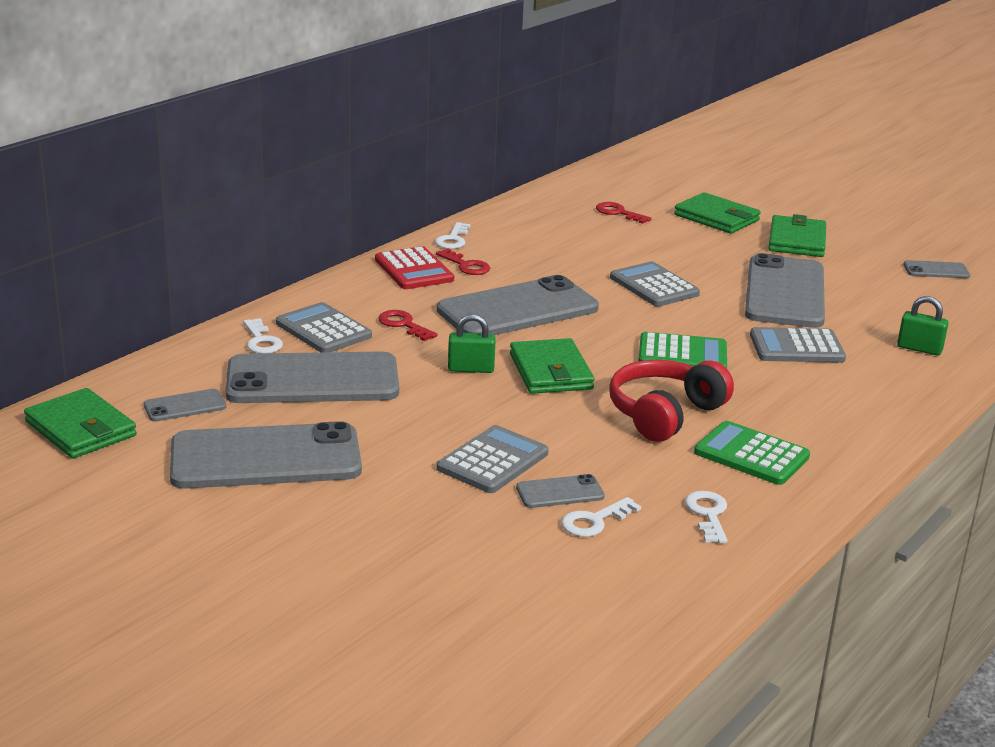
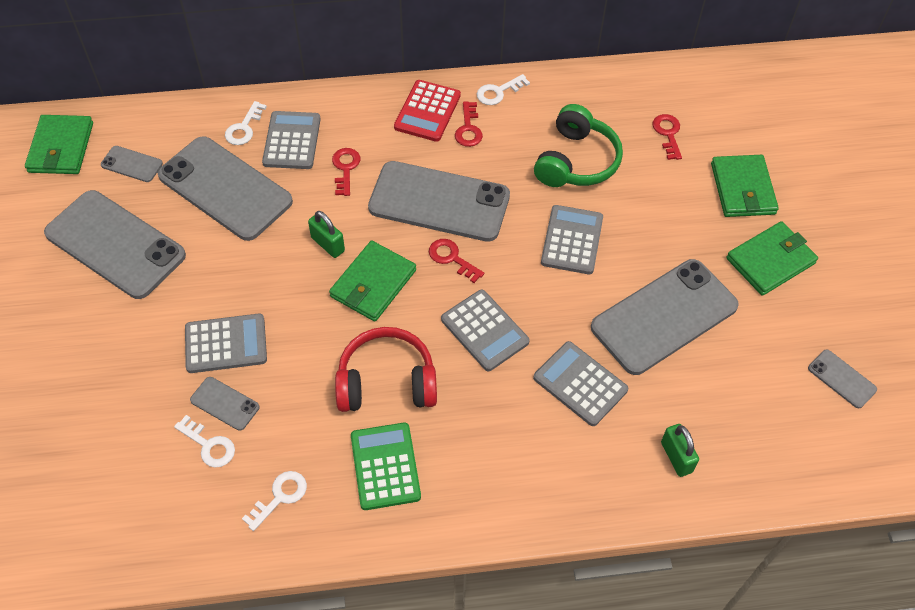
camera: 45 degrees right, 30 degrees up
(580, 249) = (576, 161): none -> green headphones
(585, 332) = (451, 258): none -> red key
(594, 521) = (209, 445): white key -> white key turned 150 degrees counterclockwise
(682, 355) = (484, 331): green calculator -> grey calculator

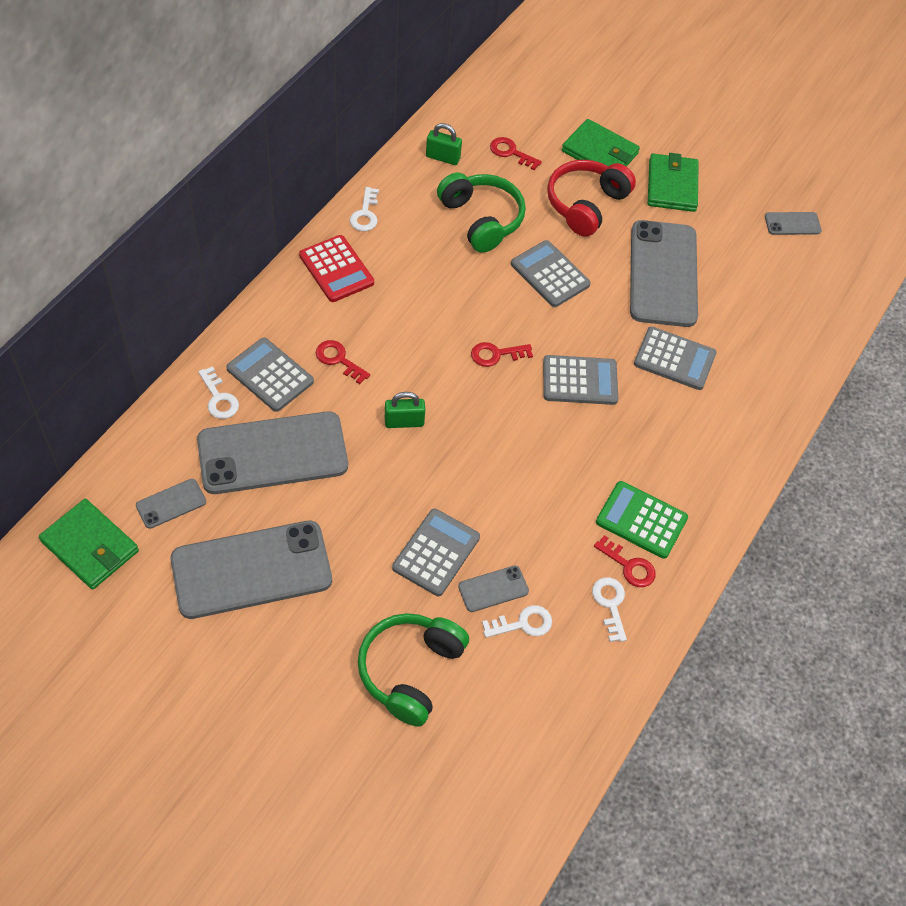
camera: 55 degrees left, 0 degrees up
(106, 398) = (410, 671): none -> green headphones
(373, 283) = (471, 418): green wallet -> none
(386, 382) = (570, 470): red headphones -> red headphones (586, 204)
(439, 202) = (435, 325): grey phone -> none
(468, 129) = (382, 257): red key -> red key (629, 566)
(580, 384) = (674, 359): grey calculator -> grey calculator turned 150 degrees counterclockwise
(676, 457) = (776, 350): green padlock -> green padlock (443, 157)

